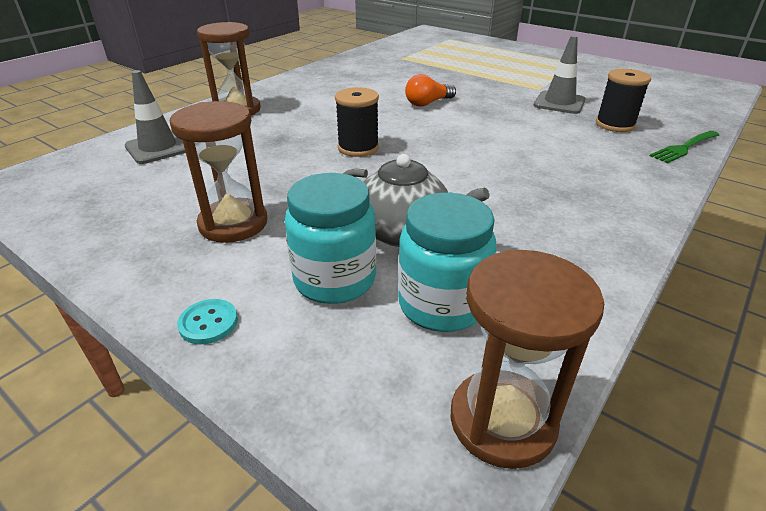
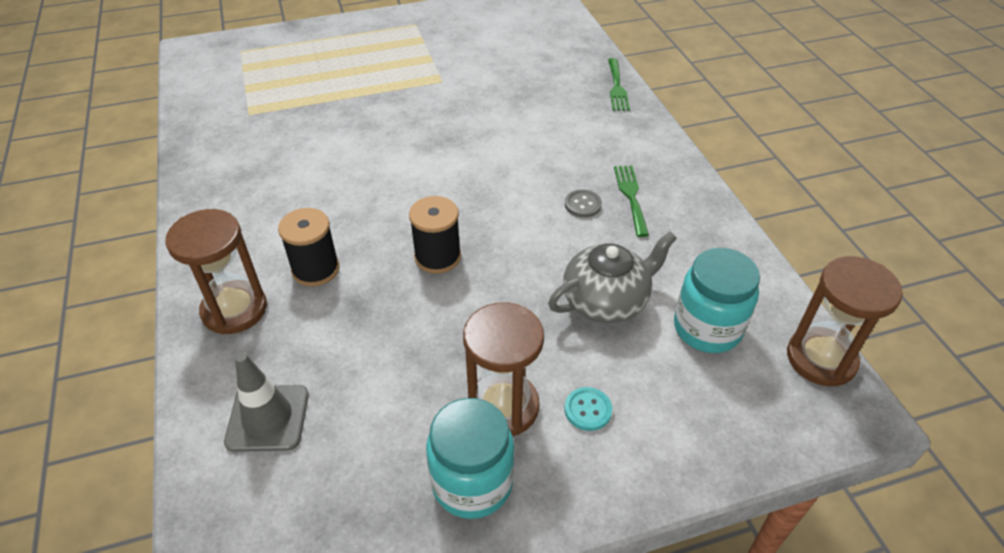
camera: 55 degrees left, 10 degrees up
(208, 323) = (641, 474): turquoise button -> turquoise button (588, 410)
(334, 280) = (639, 372): turquoise jar -> turquoise jar (472, 483)
(427, 103) = (391, 162): orange light bulb -> none
(504, 182) = (583, 205): none -> grey button
(555, 201) = (631, 196): none -> green fork
(559, 103) = (482, 89): grey traffic cone -> none
(615, 125) = (551, 90): black spool -> black spool (315, 269)

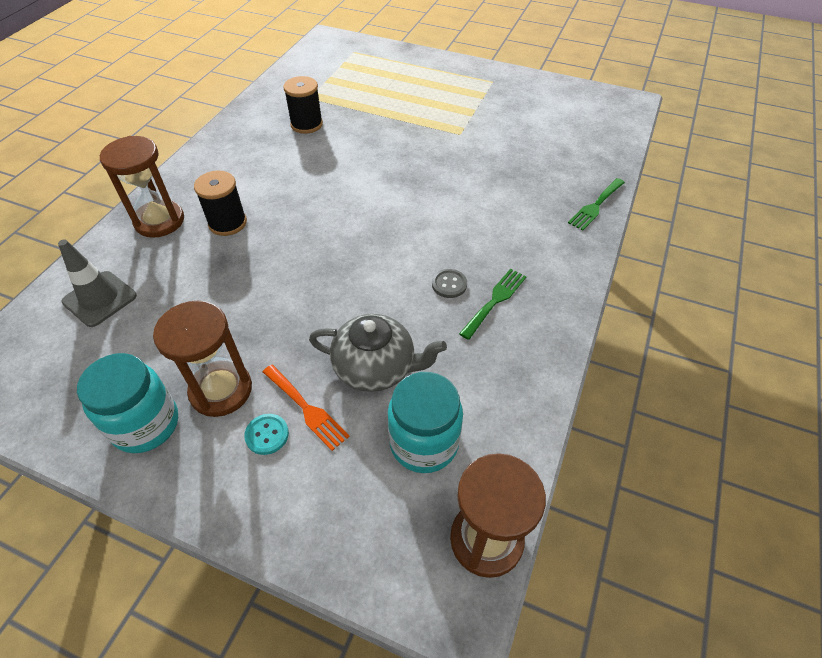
camera: 40 degrees right, 5 degrees up
(437, 257) = (305, 260): black spool -> black spool (306, 124)
(593, 368) = (306, 409): none -> orange fork

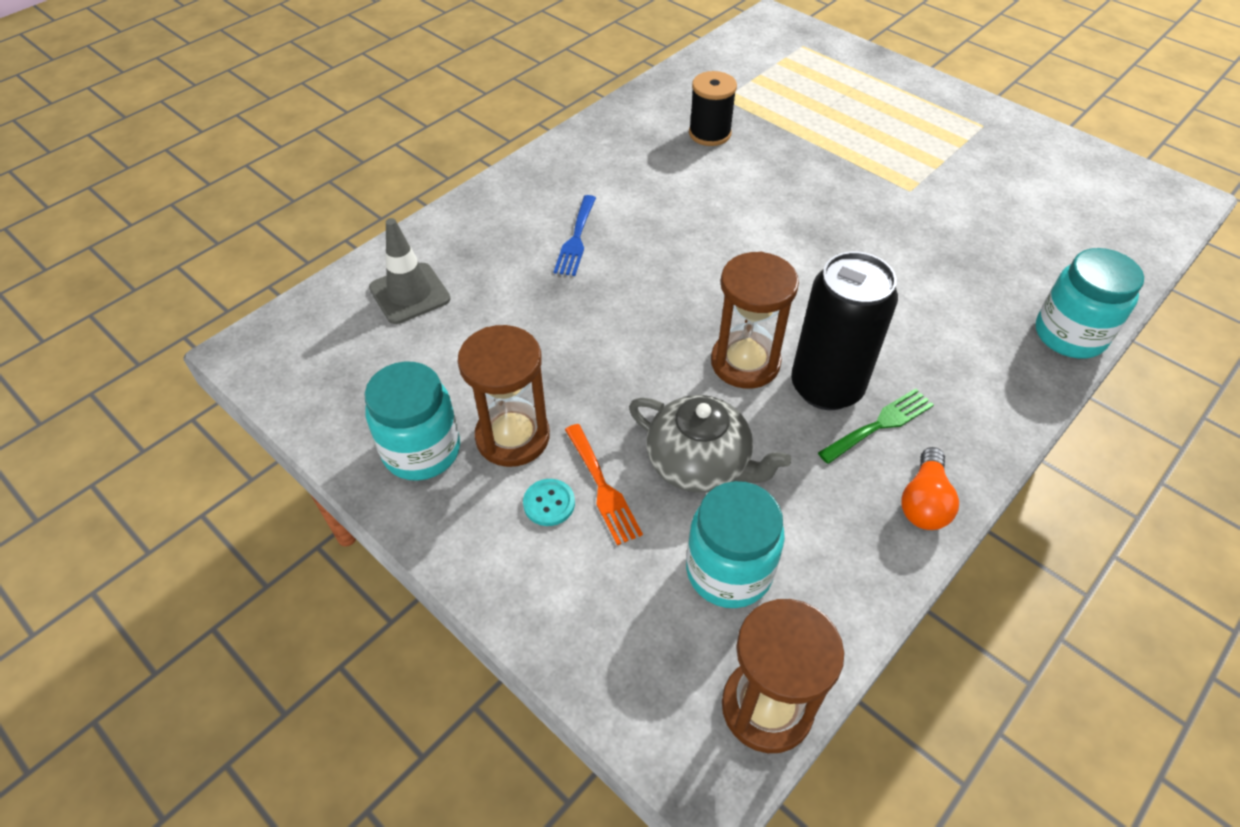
camera: 20 degrees right, 0 degrees up
(159, 221) = (499, 217): brown hourglass -> brown hourglass (745, 362)
(227, 223) = (576, 239): black spool -> blue fork
(449, 284) = (826, 387): grey button -> black can
(543, 347) = (924, 502): none -> orange light bulb
(595, 206) = (1069, 335): green fork -> turquoise jar

